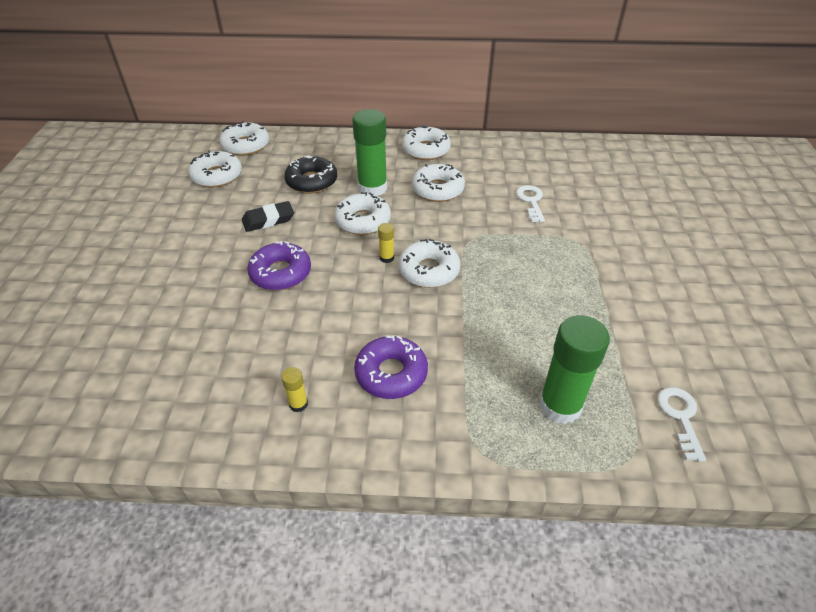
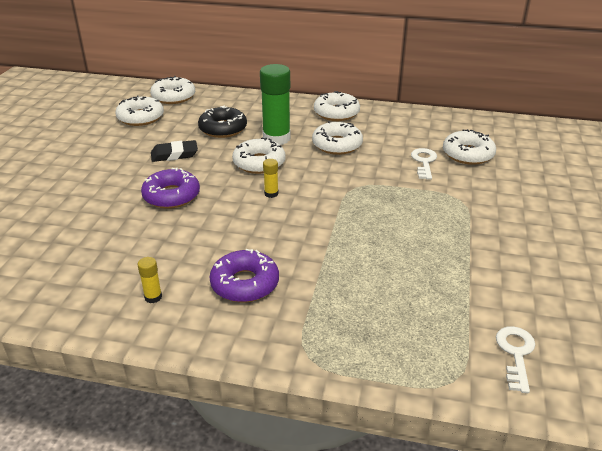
camera: 10 degrees right, 10 degrees down
(429, 270) = (307, 207): white donut -> white donut (468, 154)
(560, 406) = (397, 329): green glue stick -> none

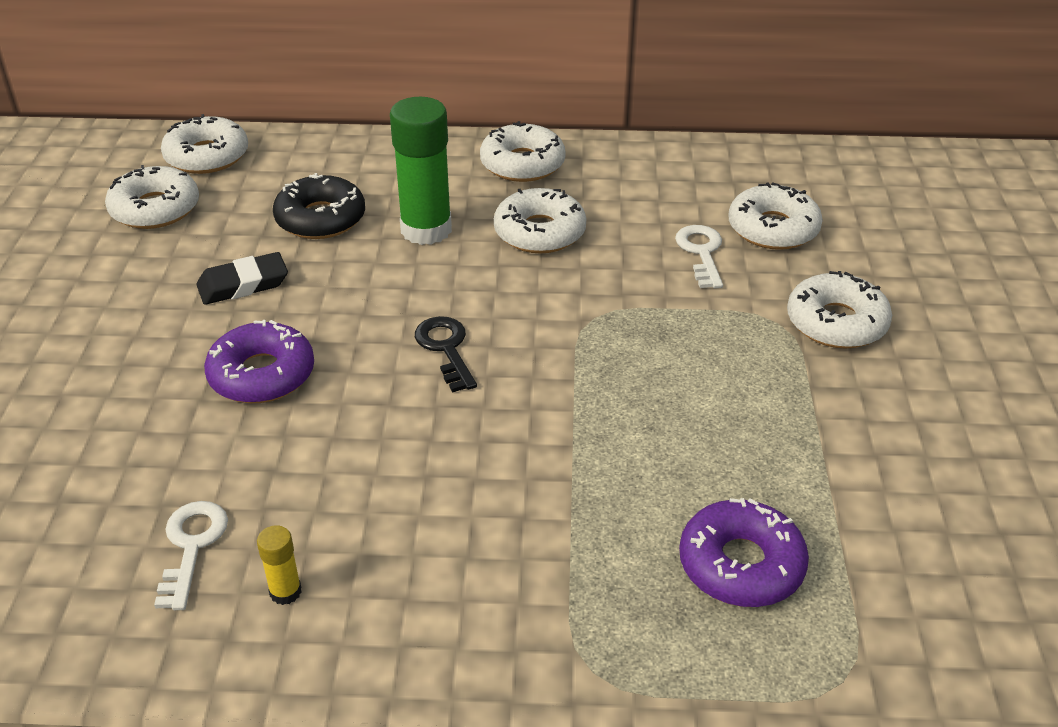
camera: 10 degrees left, 5 degrees up
(245, 284) = (445, 541): purple donut -> purple donut (741, 565)
(259, 163) = (407, 286): white donut -> white donut (836, 322)
(271, 194) = (446, 349): yellow glue stick -> black key
(515, 354) = (932, 613): white key -> white key (191, 546)

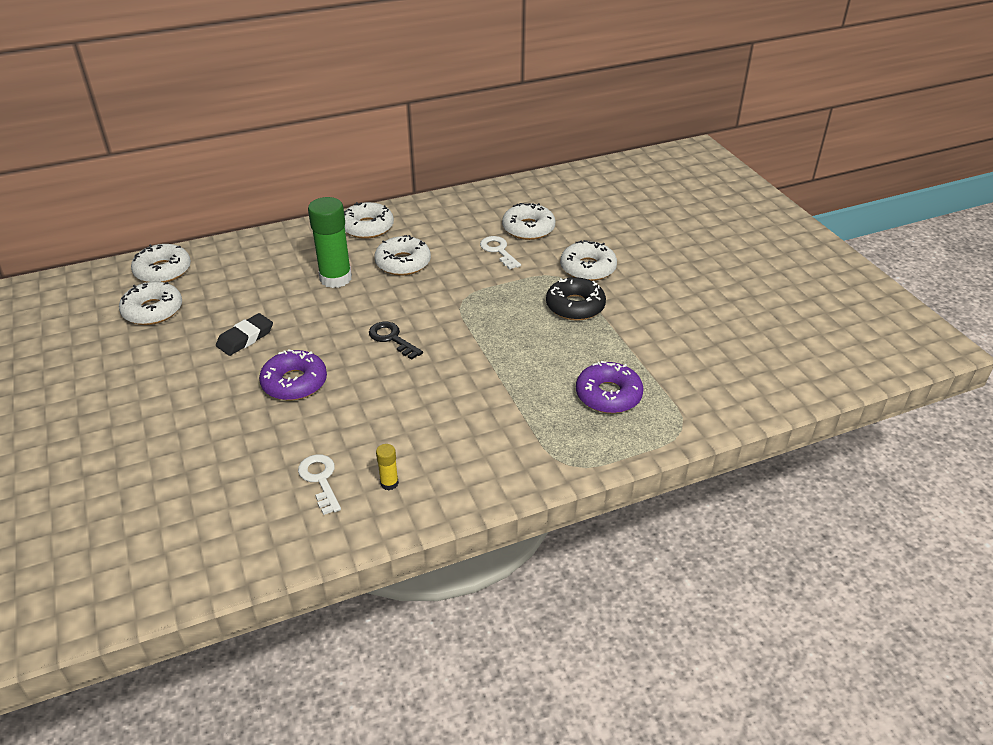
camera: 25 degrees left, 0 degrees up
(320, 219) = (266, 289): black donut -> black donut (575, 306)

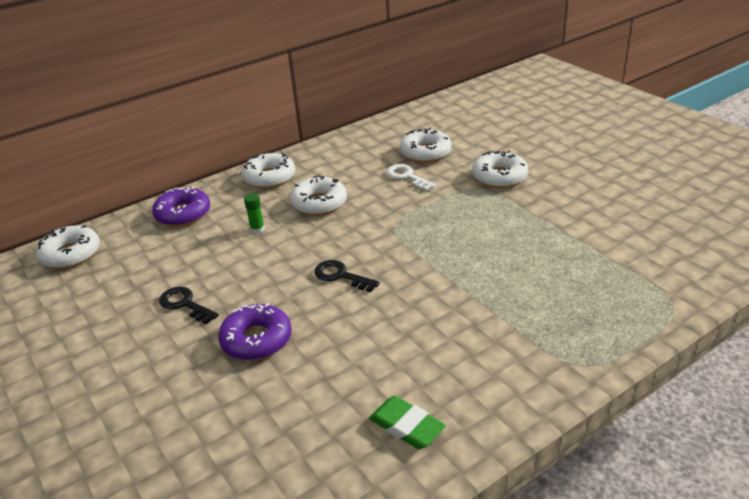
camera: 10 degrees left, 5 degrees down
(153, 310) = (72, 295): white donut -> none
(245, 338) = (185, 304): black eraser -> black key
(320, 480) = (328, 439): white key -> none
(335, 278) = (257, 229): green glue stick -> green glue stick, size x0.44
(389, 483) = (406, 426): yellow glue stick -> green eraser
(575, 306) = (506, 212): black donut -> none
(608, 395) = (584, 288): purple donut -> purple donut (183, 214)

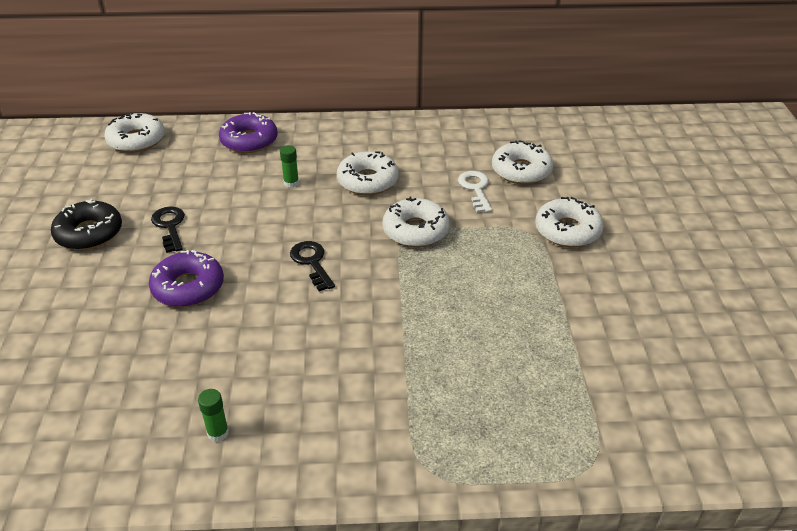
camera: 30 degrees right, 5 degrees up
(110, 343) = (89, 233): none -> black donut
(269, 177) = (352, 135): white donut -> white donut (415, 230)
(406, 426) = (218, 433): green eraser -> green glue stick

